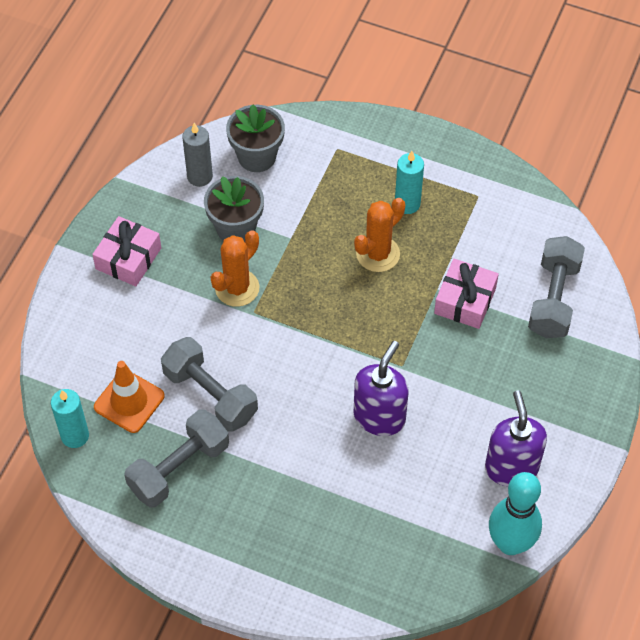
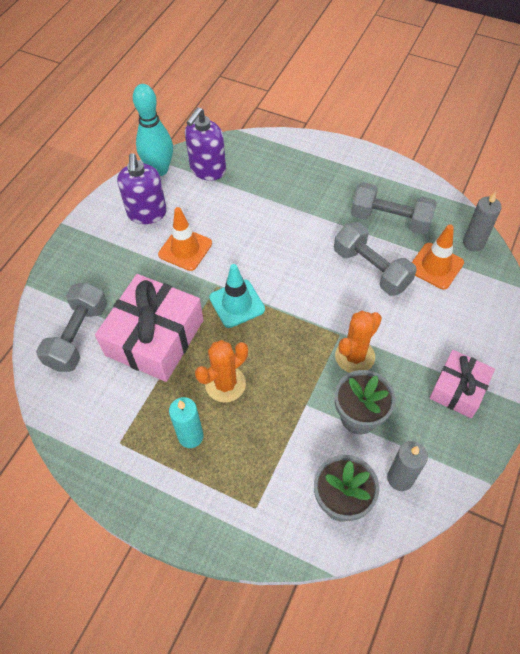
camera: 175 degrees left, 0 degrees up
(75, 436) = (473, 243): turquoise candle -> grey candle
(179, 468) = (390, 219): grey dumbbell -> grey dumbbell turned 60 degrees clockwise
(375, 344) = (237, 303): none -> turquoise traffic cone
(379, 417) = (239, 249): purple soap dispenser -> purple soap dispenser (207, 170)
(449, 414) = (185, 249): none -> orange traffic cone
(465, 300) = (154, 337): pink gift -> pink gift, size x1.70

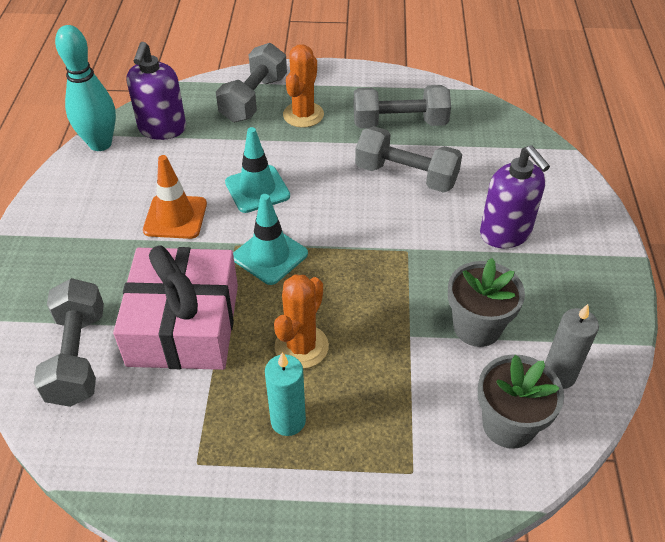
camera: 25 degrees left, 10 degrees down
(147, 213) = (107, 193): purple soap dispenser -> purple soap dispenser (505, 233)
(253, 244) = (257, 189): none -> turquoise traffic cone
(287, 162) = (254, 99): none -> grey dumbbell
(354, 356) = (437, 267): orange cactus -> orange cactus (303, 115)
(435, 266) = (472, 153): orange traffic cone -> none
(458, 389) = (566, 263): pink gift -> none
(473, 243) = (498, 122): grey candle -> none

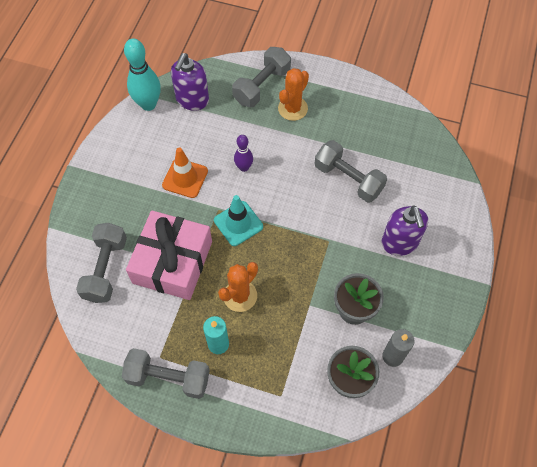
camera: 15 degrees right, 15 degrees up
(257, 189) = (244, 167): turquoise traffic cone -> purple bowling pin
(399, 123) = (359, 131): grey dumbbell -> grey dumbbell (168, 378)

